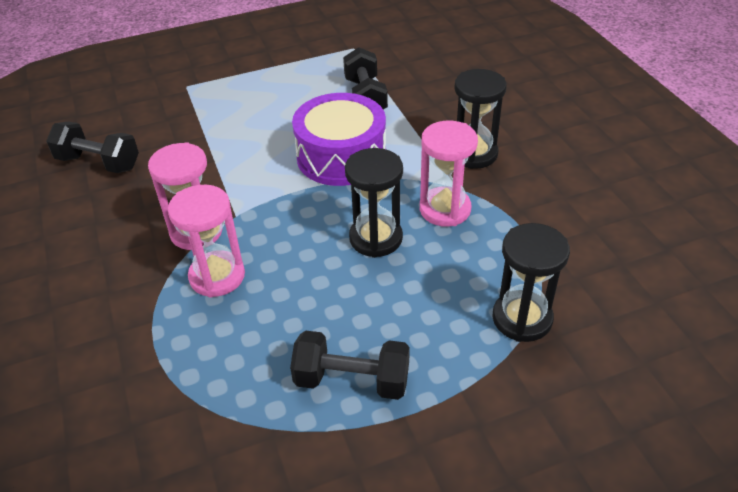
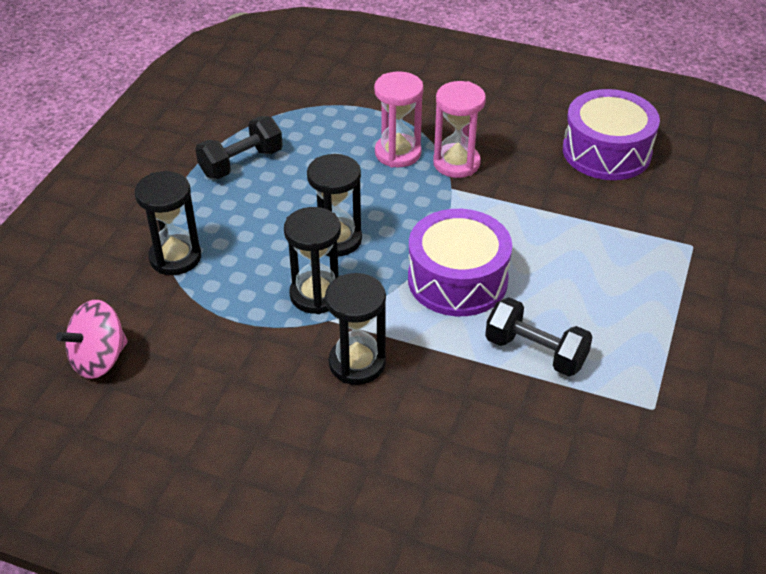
camera: 130 degrees right, 0 degrees up
(98, 163) = (606, 152): black dumbbell -> purple drum
(445, 209) = (316, 295): pink hourglass -> black hourglass
(661, 272) = (99, 359): none -> pink spinning top

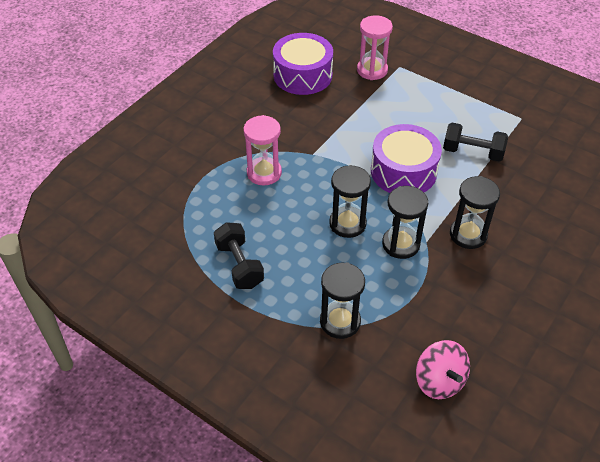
camera: 75 degrees left, 5 degrees up
(456, 163) = (287, 146): pink hourglass -> pink hourglass (372, 70)
(535, 352) = (472, 152): black dumbbell -> black dumbbell turned 60 degrees clockwise

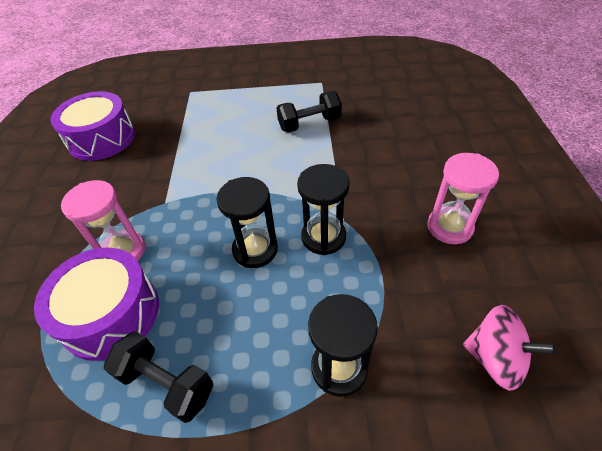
camera: 35 degrees left, 0 degrees up
(372, 70) = (167, 105): pink hourglass -> pink hourglass (449, 227)
(403, 171) = (266, 170): purple drum -> purple drum (111, 314)
(468, 234) = (371, 191): black hourglass -> none

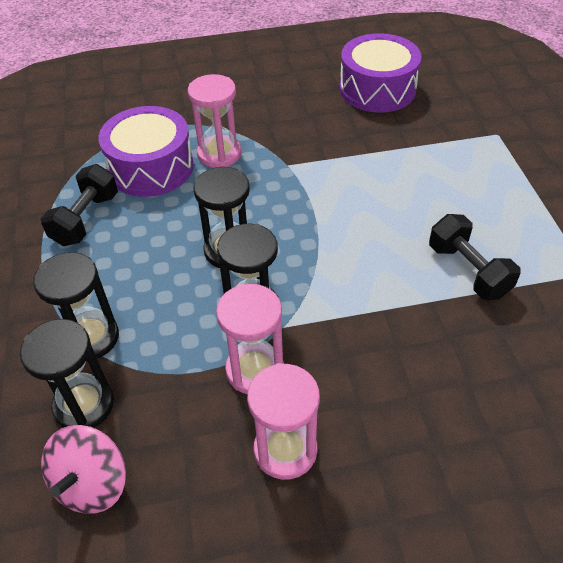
camera: 80 degrees right, 0 degrees up
(383, 239) = (255, 370): none -> pink hourglass
(417, 370) = (84, 405): none -> black hourglass

